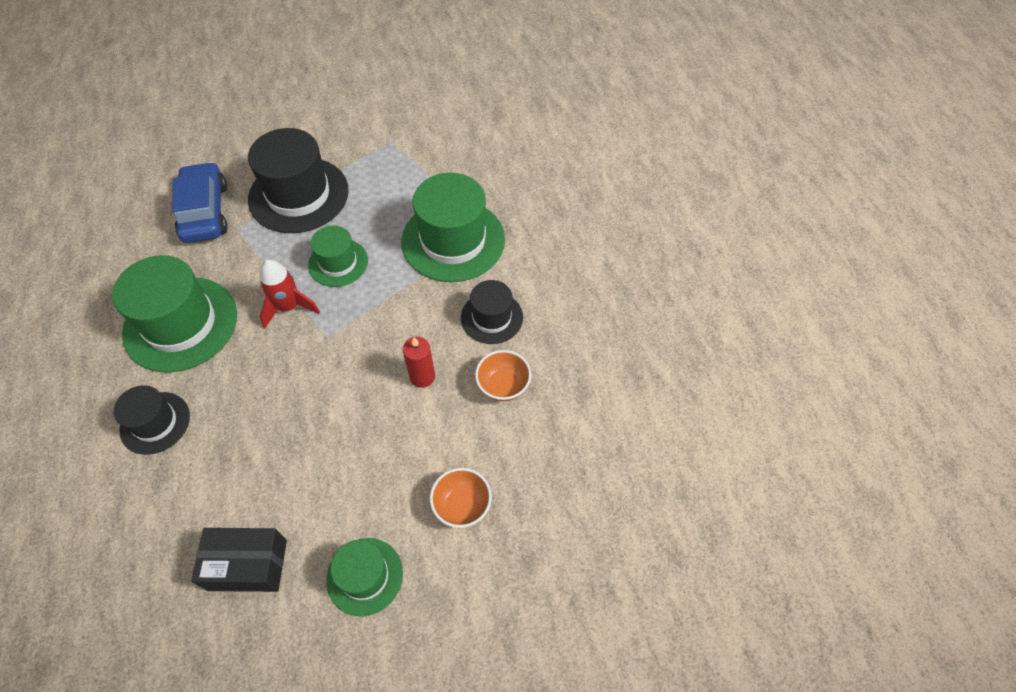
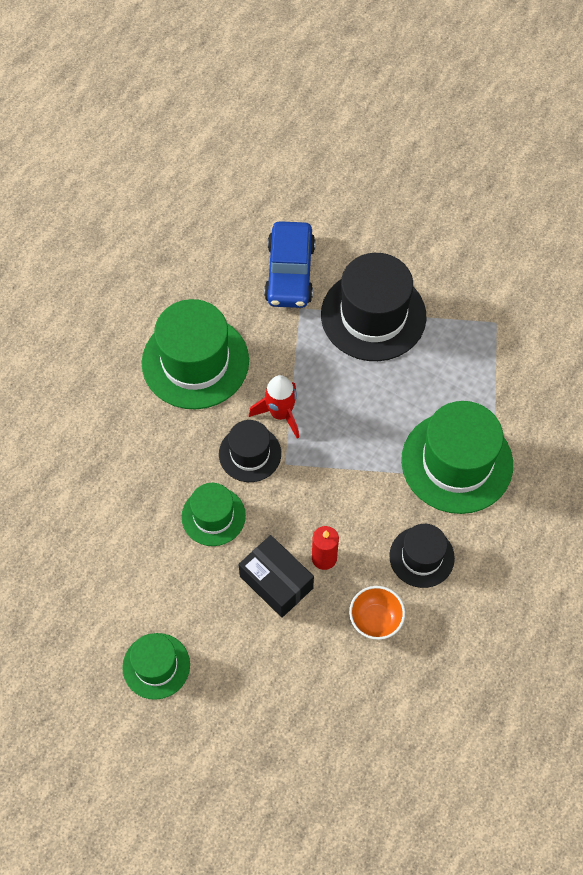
camera: 45 degrees right, 5 degrees up
(155, 423) = (118, 429): black hat -> black hat (250, 454)
(205, 212) = (290, 273): blue car -> blue car turned 150 degrees clockwise
(247, 565) = (94, 588): black box -> black box (276, 582)
(338, 263) = (349, 405): green hat -> green hat (213, 516)
(462, 505) = (261, 680): orange bowl -> none

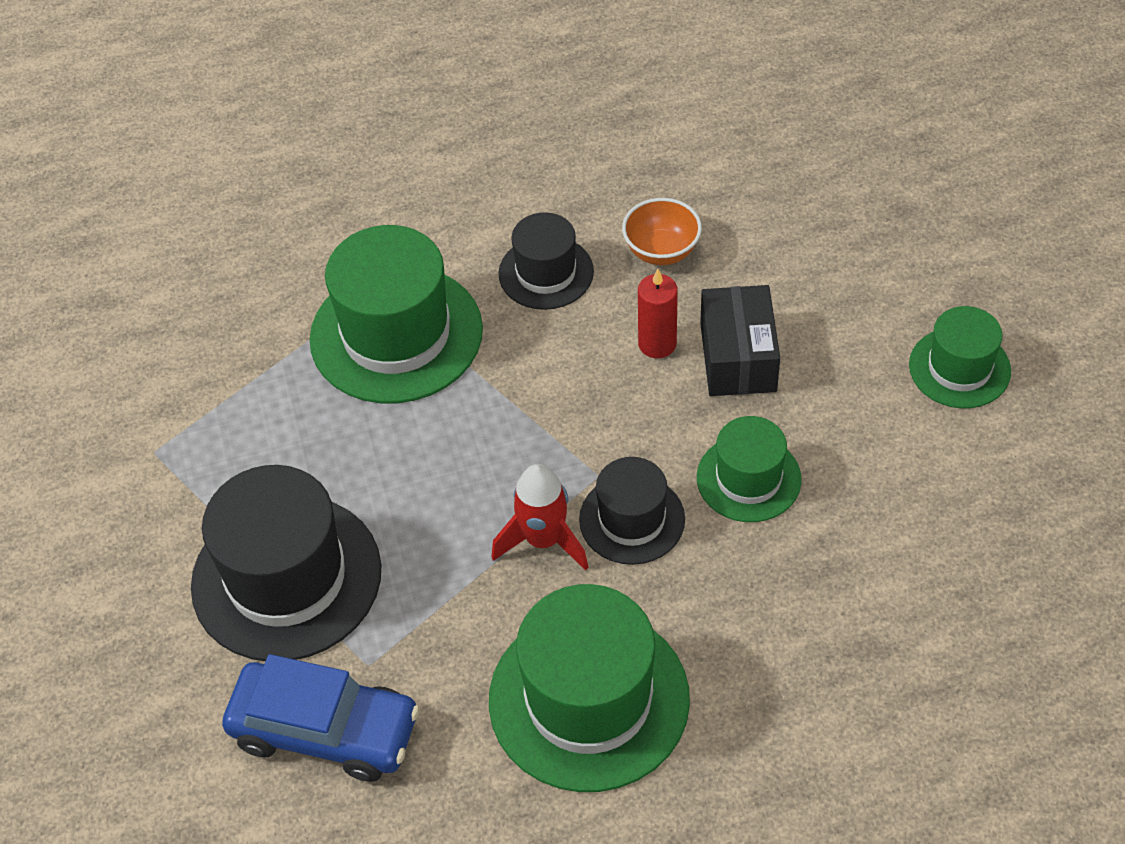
camera: 135 degrees left, 10 degrees down
(290, 273) = (325, 730): blue car -> blue car turned 60 degrees clockwise

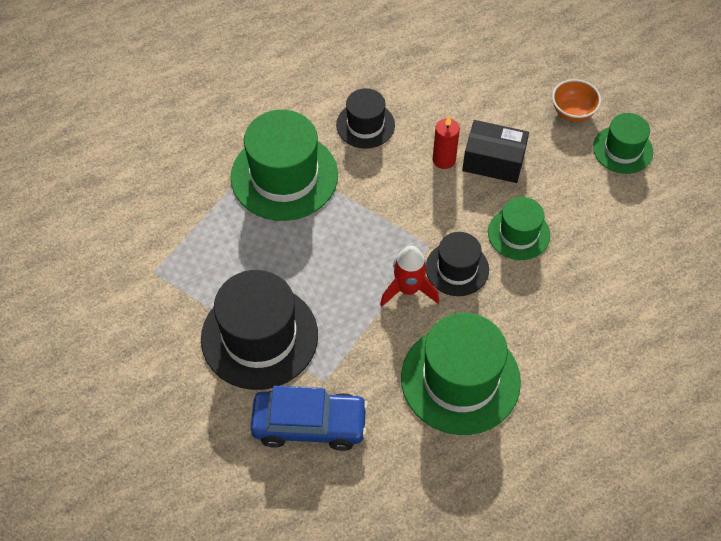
camera: 15 degrees left, 5 degrees up
(661, 251) = (431, 102): orange bowl -> orange bowl (572, 112)
(737, 357) = (493, 161): black box -> black box turned 60 degrees counterclockwise

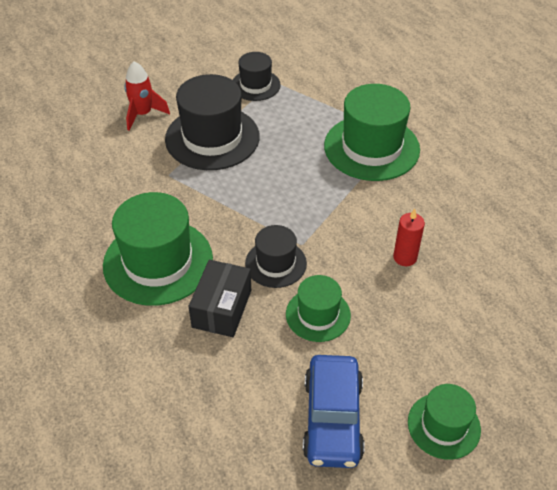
camera: 90 degrees right, 10 degrees down
(309, 424) = (131, 167): blue car -> blue car (332, 419)
(365, 125) = (438, 200): black hat -> black hat (255, 85)
(408, 289) = (253, 228): red rocket -> red rocket (143, 114)
(493, 161) = (408, 298): black box -> black box (222, 308)
(572, 112) = (491, 377): orange bowl -> none

